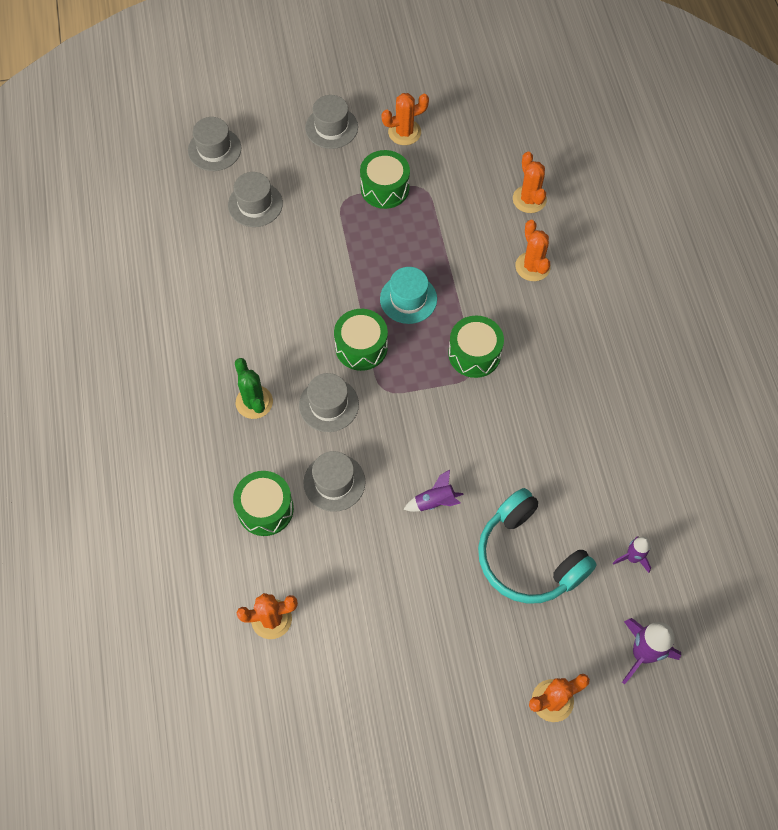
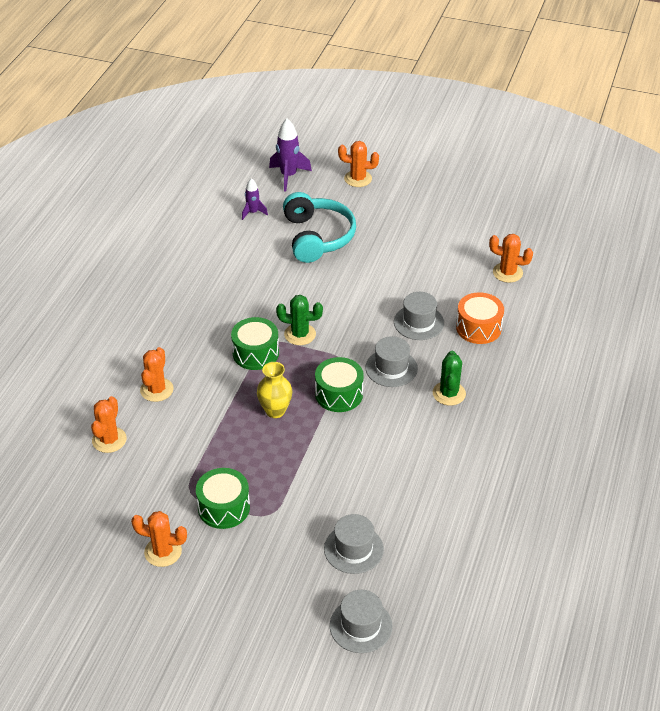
camera: 150 degrees left, 20 degrees down
(265, 509) = (478, 328): green drum -> orange drum
(331, 127) = (228, 591): grey hat -> none
(408, 299) = (275, 411): turquoise hat -> yellow vase
(435, 502) = (355, 285): purple rocket -> none
(447, 400) = (300, 334): none -> green cactus

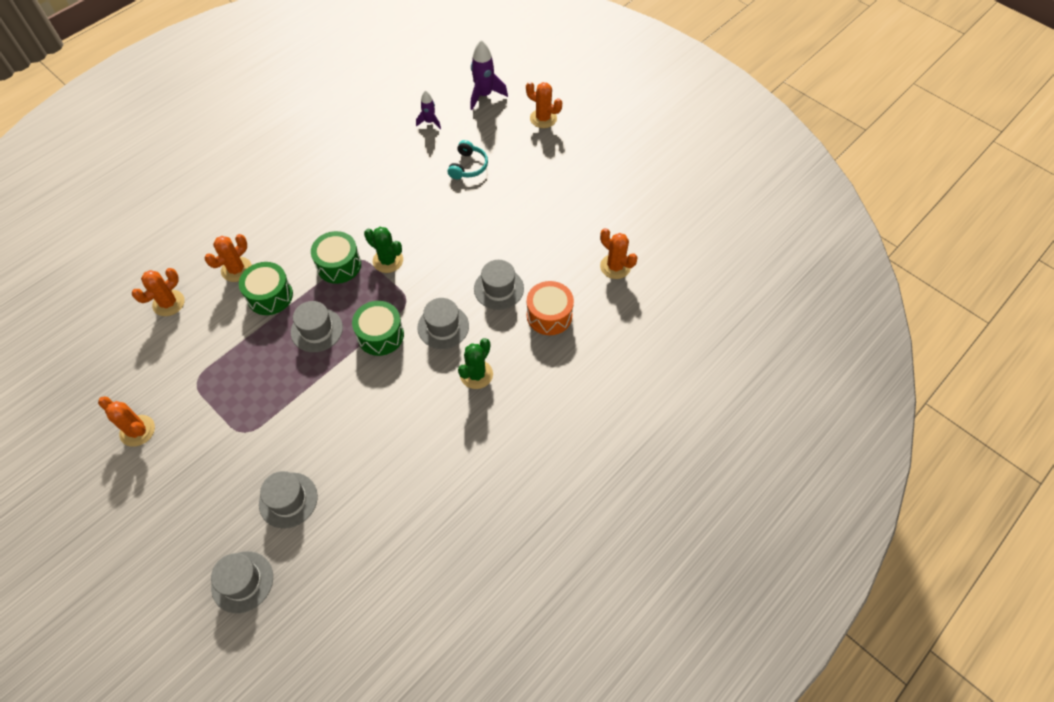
camera: 25 degrees right, 15 degrees up
(224, 507) = (212, 409): green drum -> green drum (270, 296)
(275, 411) = (316, 330): yellow vase -> grey hat
(317, 237) = (468, 166): turquoise headphones -> turquoise headphones, size x0.53

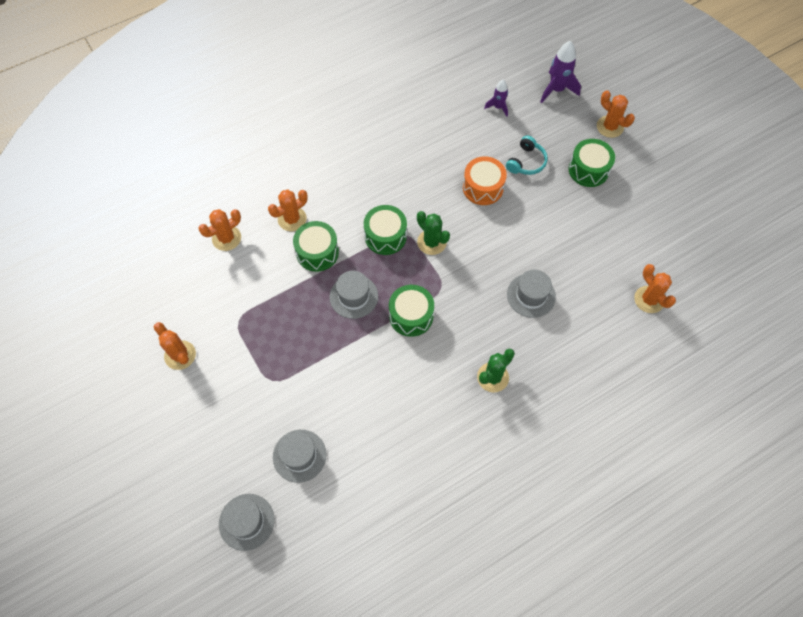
camera: 15 degrees right, 5 degrees up
(443, 327) = (471, 321): grey hat -> none
(531, 161) = (588, 170): none -> green drum
(549, 315) = (574, 334): orange drum -> orange drum (483, 187)

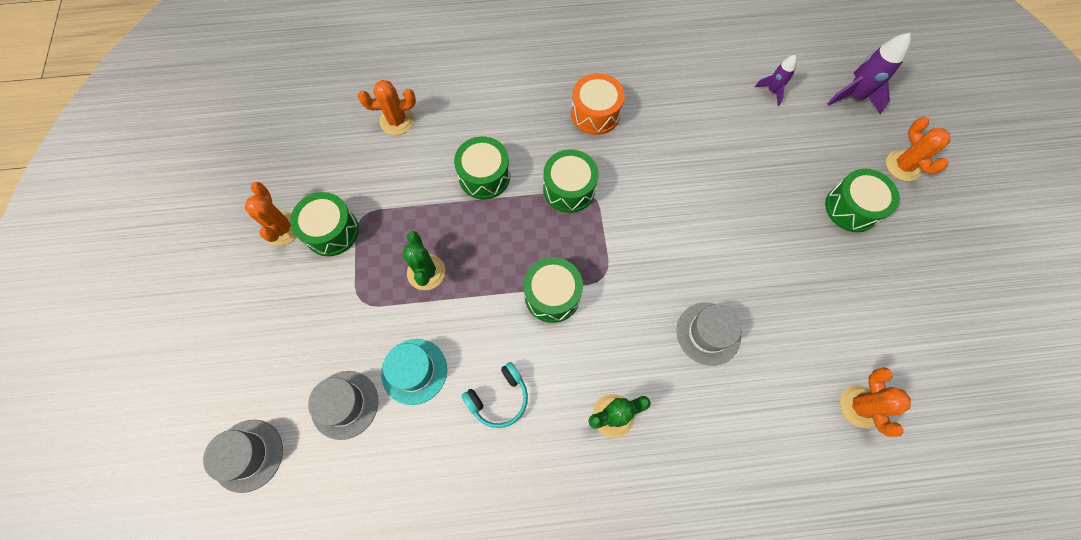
camera: 25 degrees right, 5 degrees up
(220, 341) = (331, 231): none -> green drum
(292, 219) = (476, 127): orange cactus -> none
(338, 410) = (414, 371): none -> turquoise hat
(354, 296) = (499, 243): grey hat -> none
(431, 242) = (618, 218): green cactus -> green cactus (426, 272)
(483, 187) = (710, 178): orange drum -> orange drum (595, 113)
(526, 162) = (777, 168): turquoise headphones -> turquoise headphones (499, 398)

